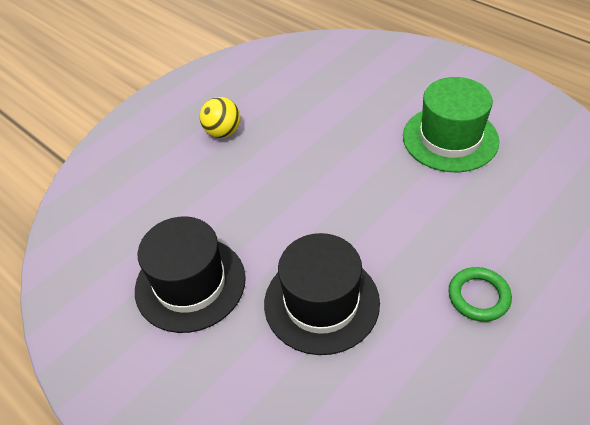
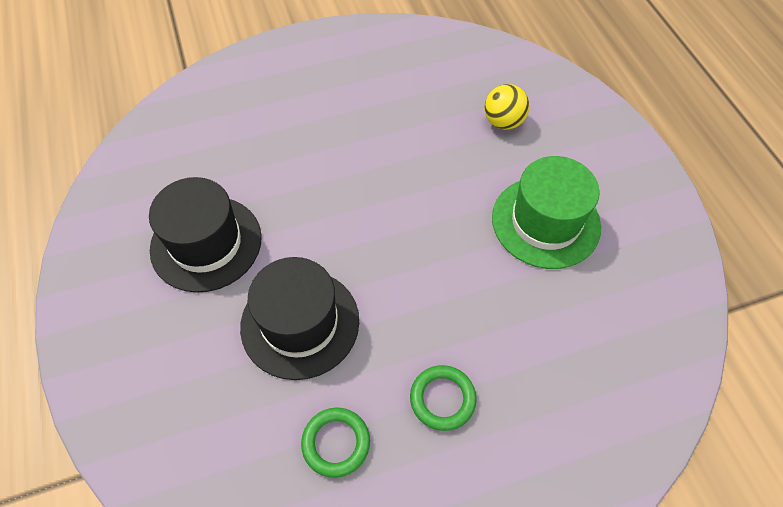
camera: 25 degrees right, 10 degrees up
(223, 132) = (335, 106): yellow ball -> yellow ball (503, 122)
(424, 376) = (336, 443): none -> green ring

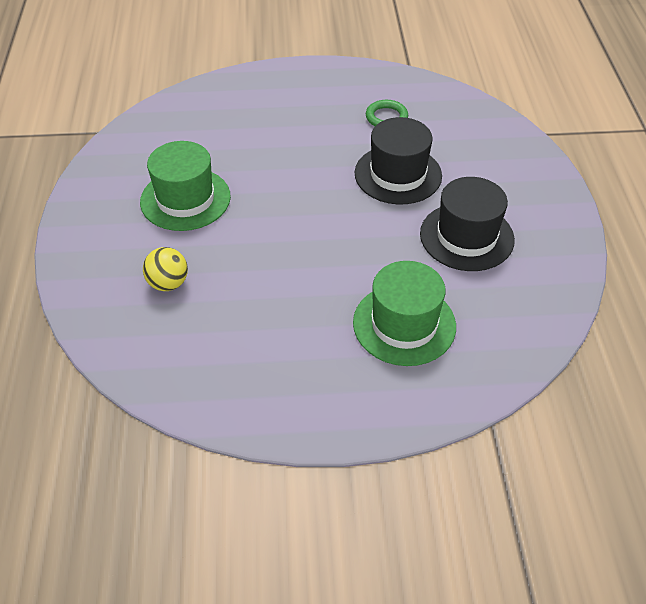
camera: 165 degrees left, 10 degrees down
(266, 129) = (404, 324): none -> green hat
(442, 399) = (314, 123): green ring -> none

